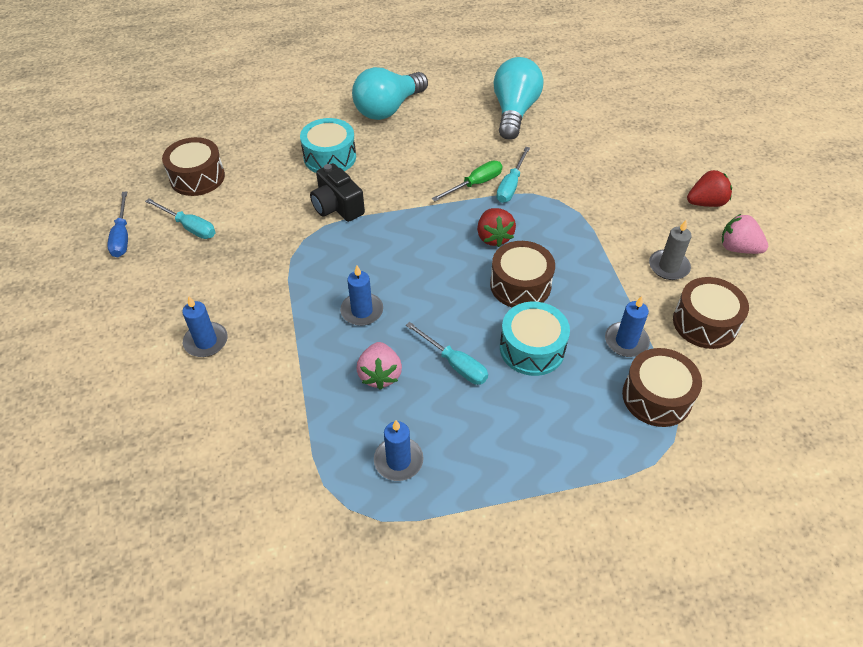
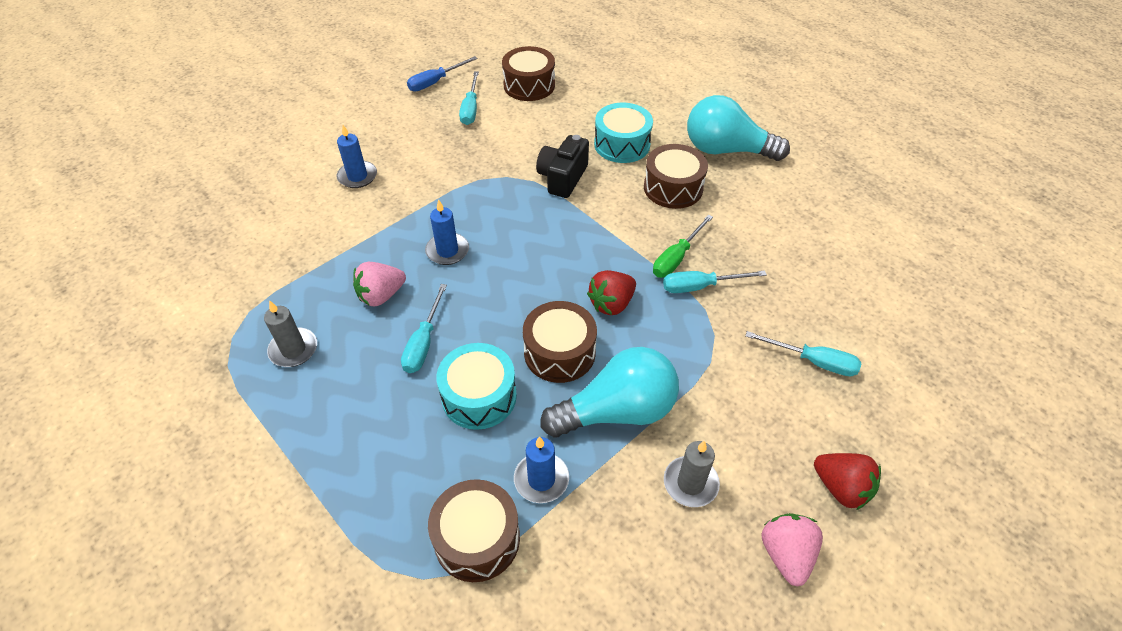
camera: 60 degrees right, 0 degrees up
(398, 460) = (293, 349): blue candle -> grey candle
(475, 184) = (676, 258): green screwdriver -> green screwdriver turned 105 degrees clockwise
(514, 112) = (821, 242): turquoise light bulb -> turquoise light bulb (617, 411)
(609, 167) = (813, 361): none -> turquoise screwdriver
(705, 323) = (623, 555): brown drum -> brown drum (673, 188)

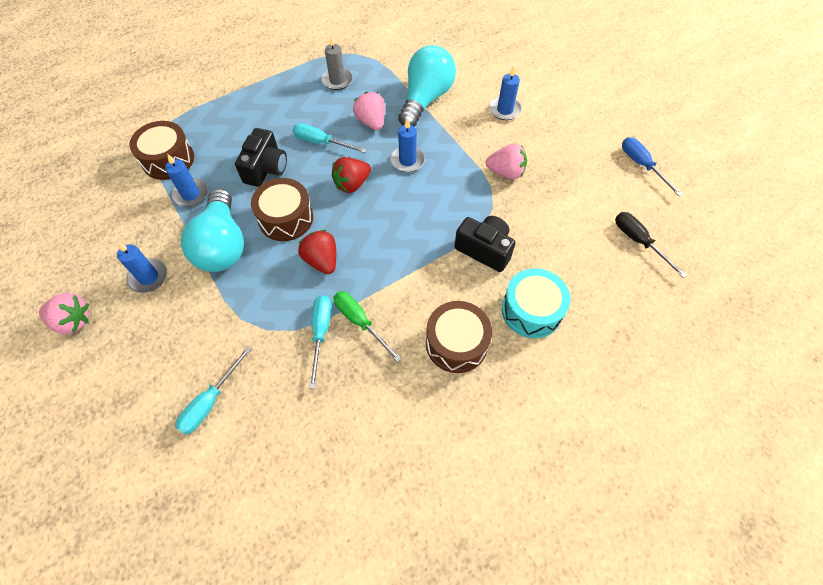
camera: 100 degrees right, 10 degrees up
(456, 170) = (506, 172): none -> pink strawberry
(470, 109) = (597, 189): turquoise screwdriver -> none
(479, 396) = (266, 168): turquoise drum -> black camera
(529, 85) = (639, 242): brown drum -> black screwdriver
(690, 483) = (148, 277): grey candle -> blue candle
(726, 150) = (512, 417): turquoise light bulb -> turquoise light bulb (425, 99)
(841, 488) = (97, 377): red strawberry -> red strawberry (352, 184)

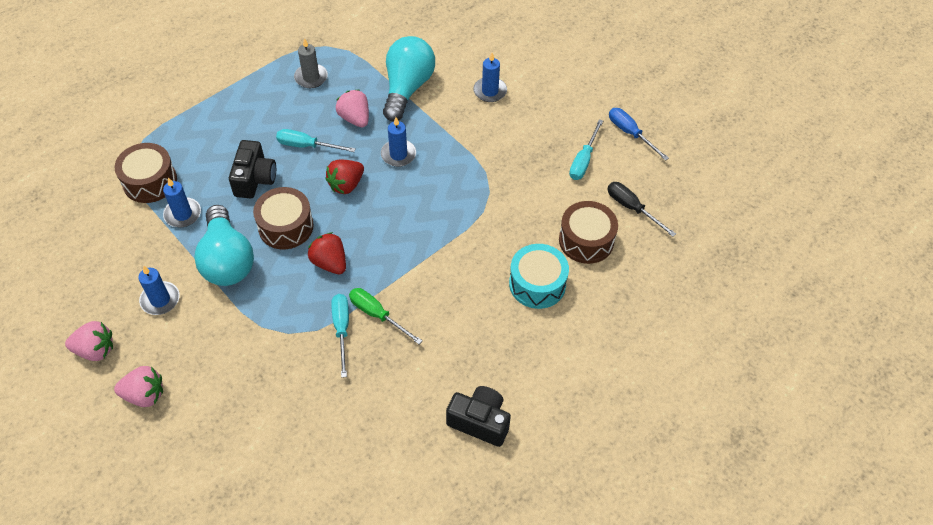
camera: 10 degrees left, 5 degrees down
(210, 401) = (249, 403): turquoise screwdriver -> turquoise screwdriver (583, 160)
(456, 343) = (471, 322): brown drum -> brown drum (586, 240)
(484, 250) = (486, 233): black camera -> black camera (480, 421)
(506, 172) = (498, 155): pink strawberry -> pink strawberry (144, 395)

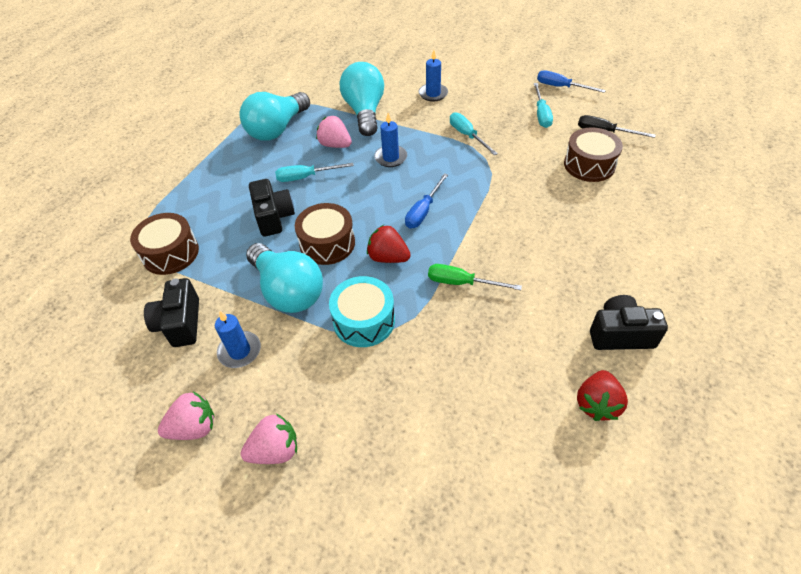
camera: 20 degrees left, 5 degrees down
(126, 254) = (180, 323): none -> black camera
(183, 214) = (220, 268): blue candle -> none
(311, 77) = (277, 129): grey candle -> turquoise light bulb
(342, 329) = (438, 307): turquoise screwdriver -> turquoise screwdriver (467, 136)
(346, 185) = (361, 193): red strawberry -> red strawberry (597, 404)
(391, 227) = (423, 211): none -> blue screwdriver
(537, 284) = (577, 208): turquoise drum -> turquoise drum (364, 321)

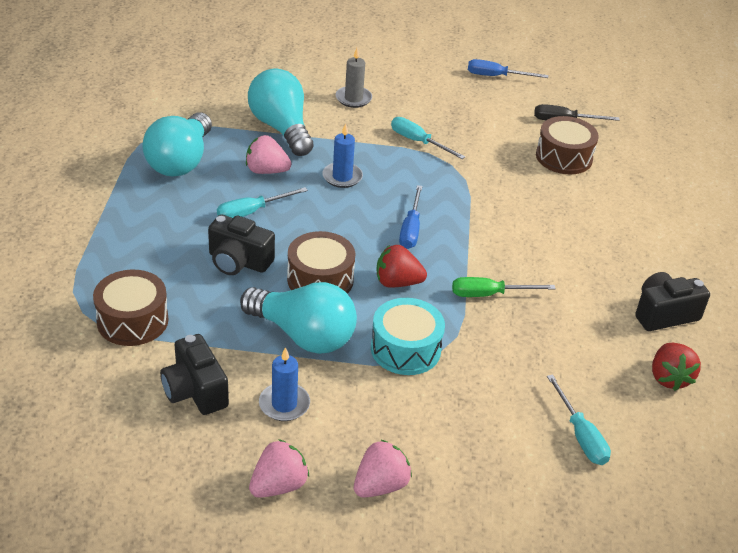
camera: 25 degrees left, 10 degrees down
(274, 217) = (238, 261): black camera -> black camera turned 150 degrees clockwise
(433, 94) = (353, 98): blue candle -> grey candle
(541, 114) = (488, 109): turquoise screwdriver -> turquoise screwdriver (580, 435)

